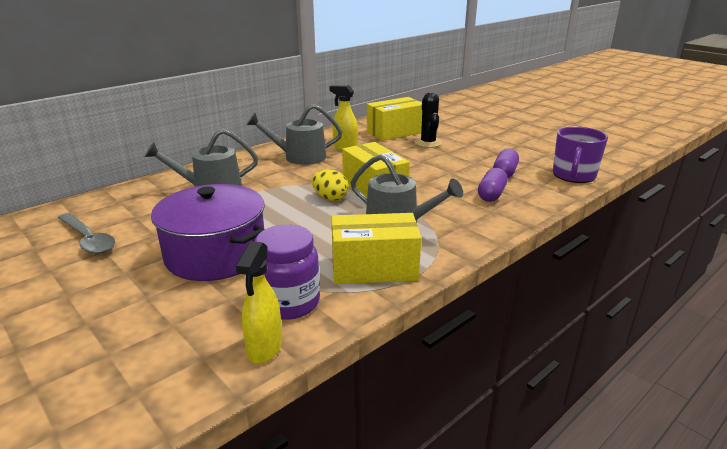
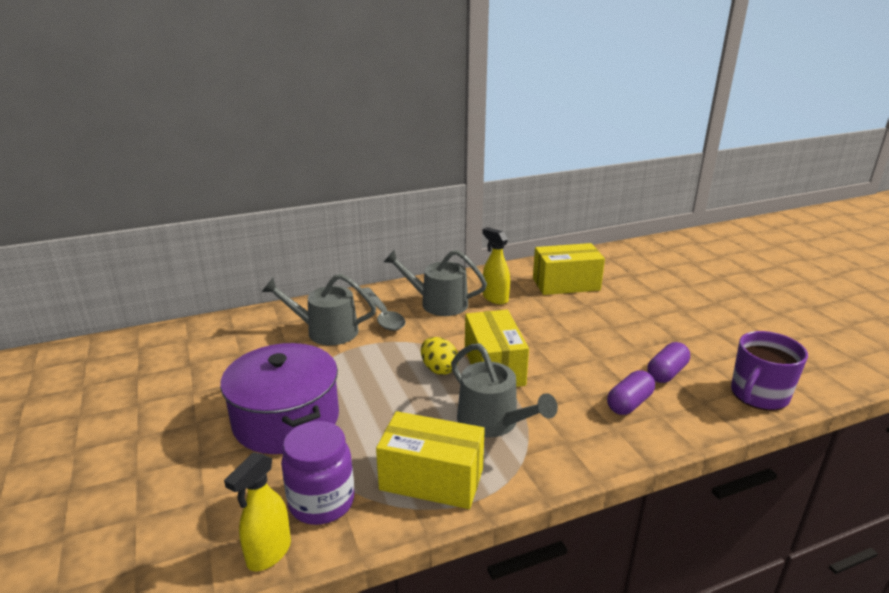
camera: 20 degrees right, 0 degrees up
(88, 239) = (185, 374): grey spoon -> grey spoon (383, 315)
(428, 143) = (597, 307): black cactus -> none

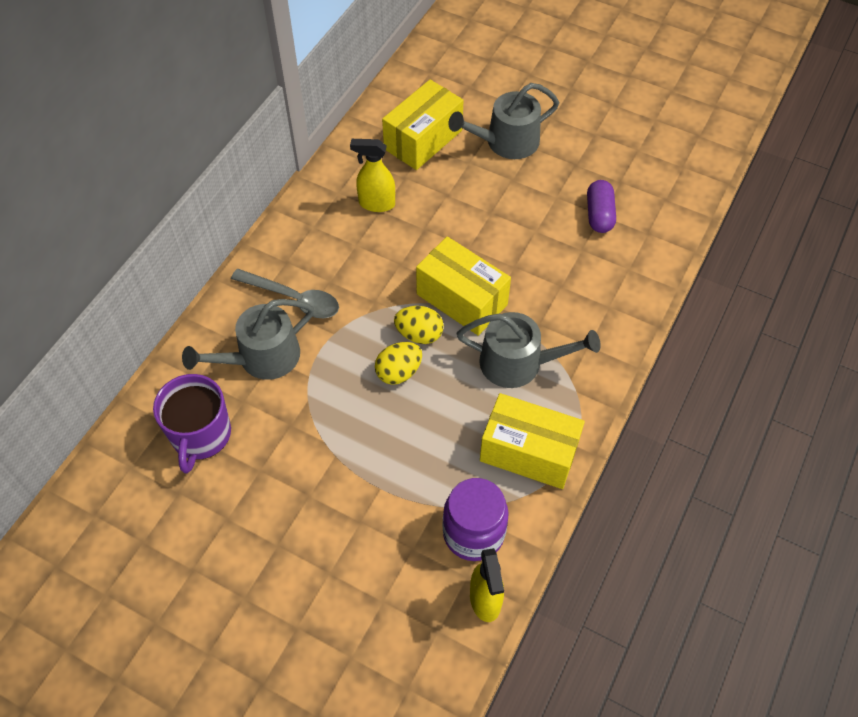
camera: 40 degrees left, 30 degrees up
(286, 420) = (353, 483): purple pot -> none
(398, 380) = (399, 372): none -> yellow egg
(431, 479) = (528, 452): yellow box -> yellow box turned 45 degrees clockwise
(438, 303) = (329, 246): grey watering can -> grey watering can (506, 142)
(629, 403) = (599, 271): purple capsule -> none
(758, 395) = (678, 198): purple mug -> purple mug (201, 435)

